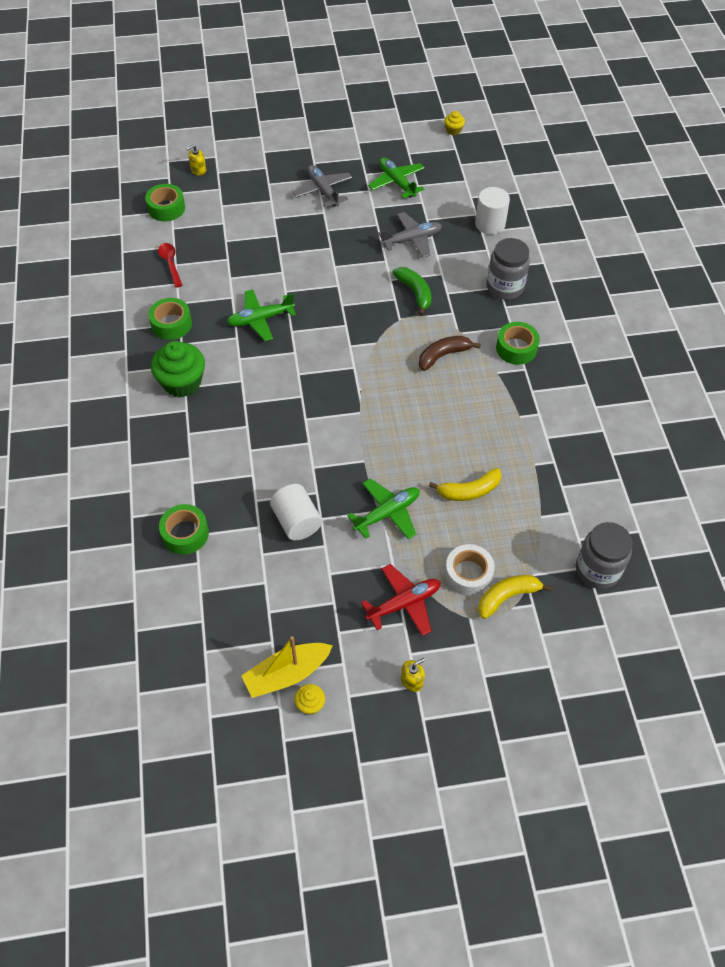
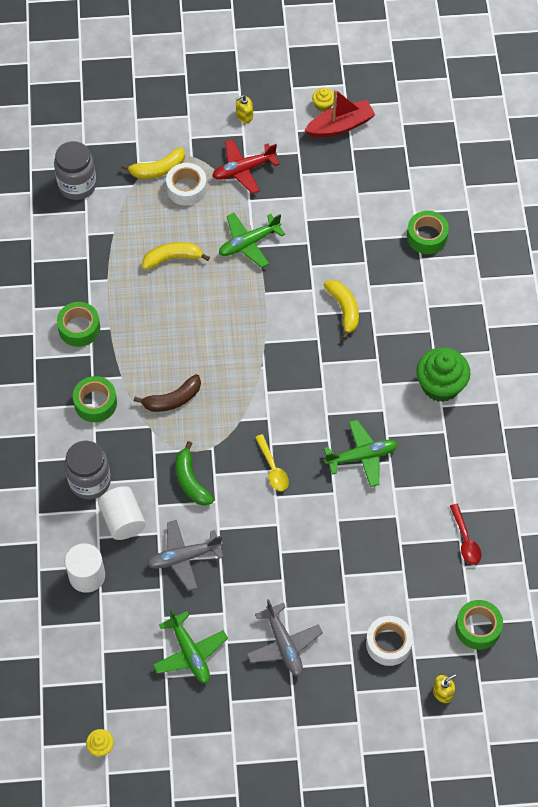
camera: 175 degrees left, 5 degrees up
(171, 324) = (457, 457): green tape -> green tape (79, 328)
(239, 195) = (388, 644): none -> white tape
(279, 448) = (344, 309): none -> yellow banana
(287, 674) = (340, 126): yellow boat -> red boat
(297, 521) = (329, 241): white cylinder -> white cylinder (123, 520)
(342, 306) = (273, 468): none -> yellow spoon

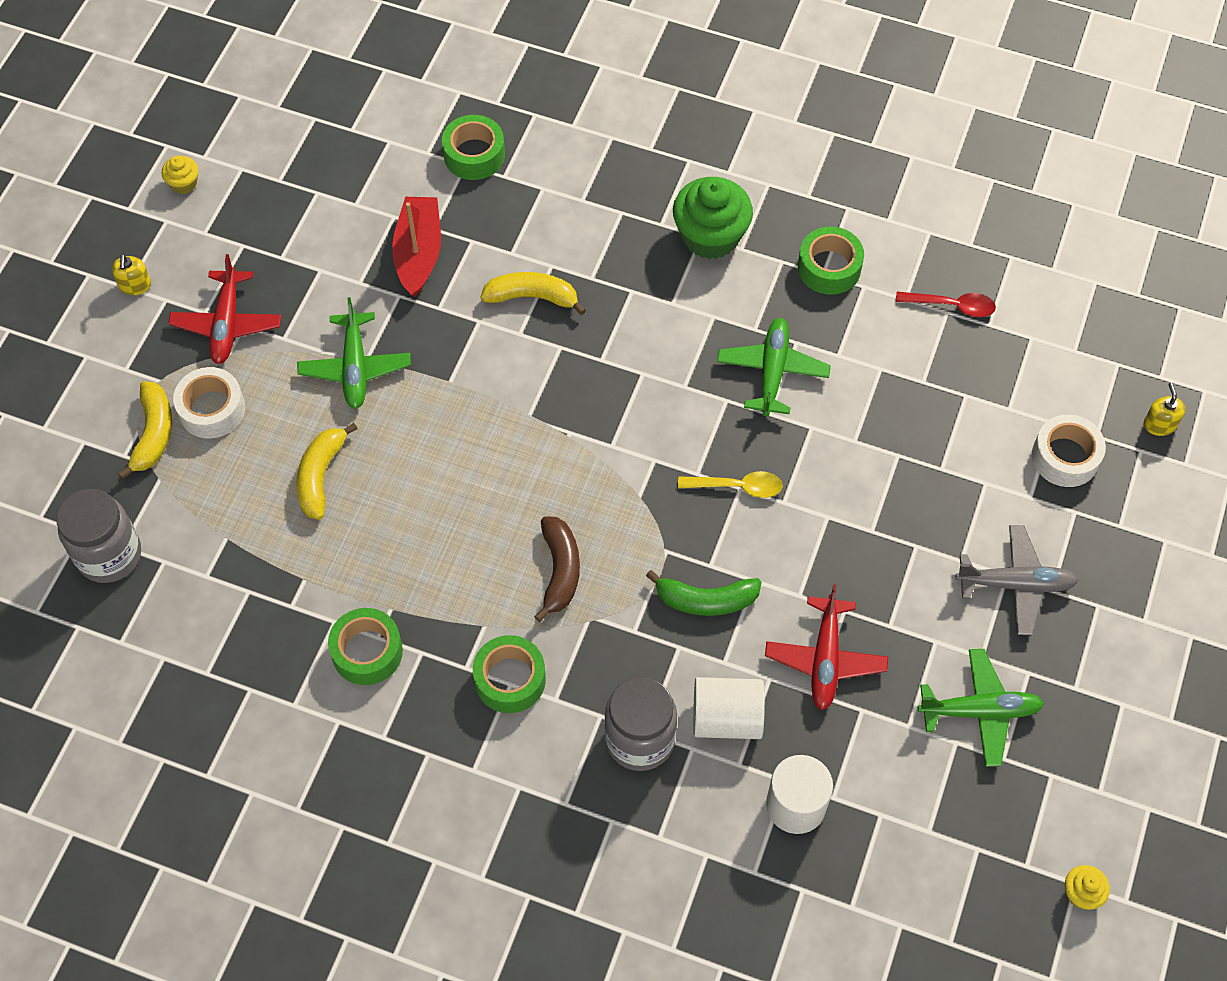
camera: 65 degrees left, 0 degrees up
(184, 557) = (825, 659): grey plane -> red plane
(340, 126) = (232, 177): red boat -> red boat (418, 253)
(478, 628) = (1083, 346): green tape -> green tape (829, 268)

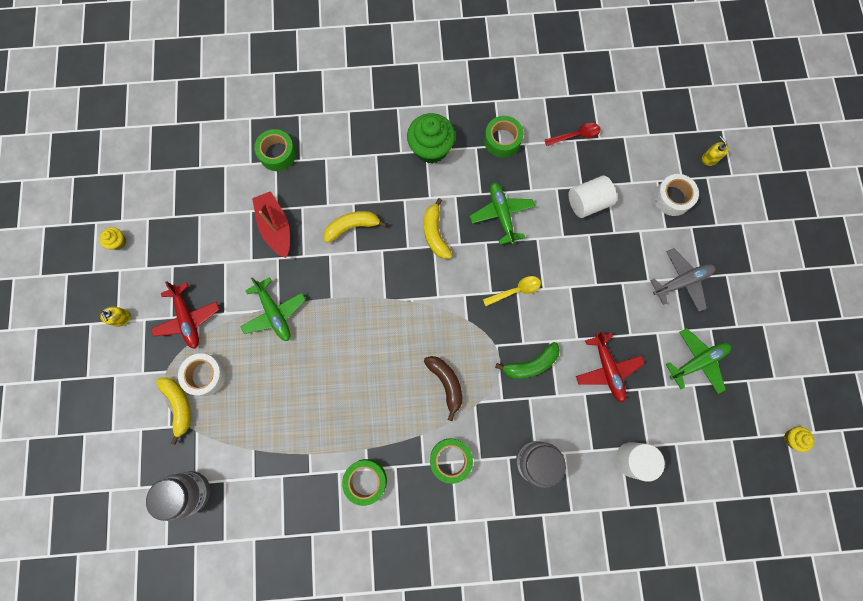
camera: 25 degrees left, 15 degrees up
(320, 476) = (288, 387): yellow banana -> yellow banana (435, 234)
(726, 718) = (574, 427): white cylinder -> white cylinder (587, 203)

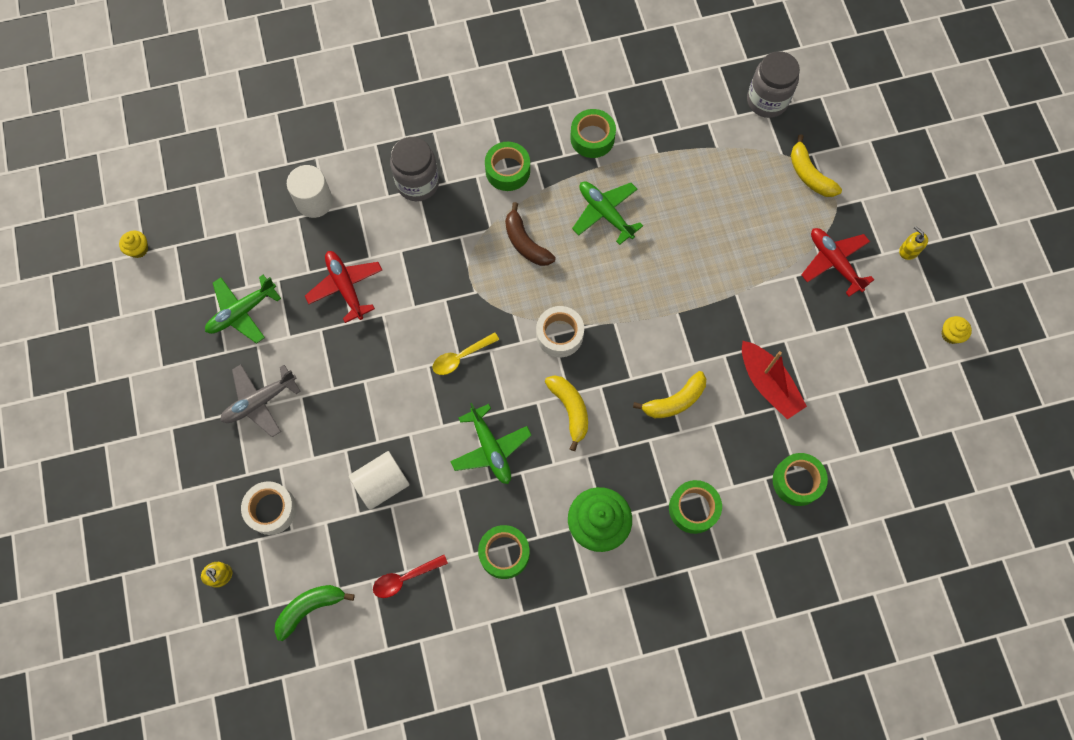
camera: 170 degrees right, 5 degrees down
(205, 375) = (792, 208): white tape -> white tape (559, 335)
(274, 313) = (737, 285): green plane -> green plane (605, 213)
(358, 148) = (693, 508): none -> green tape
(531, 364) = (433, 278): green banana -> green banana (310, 608)

